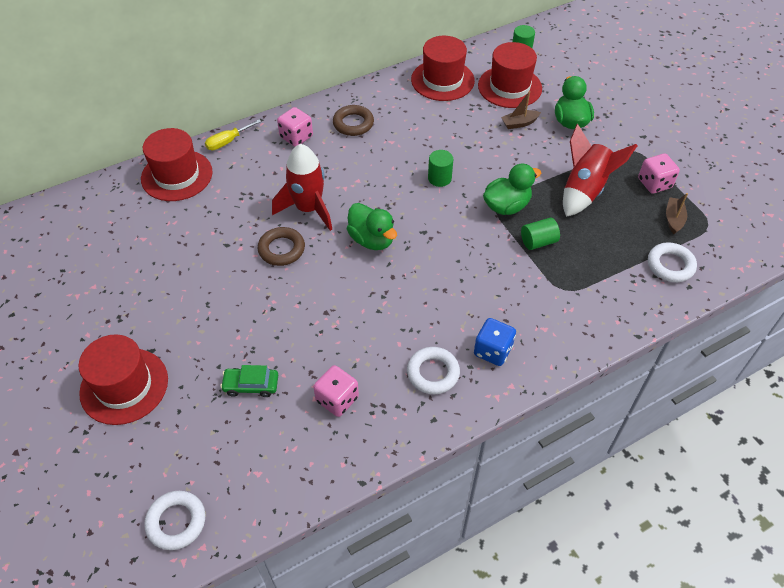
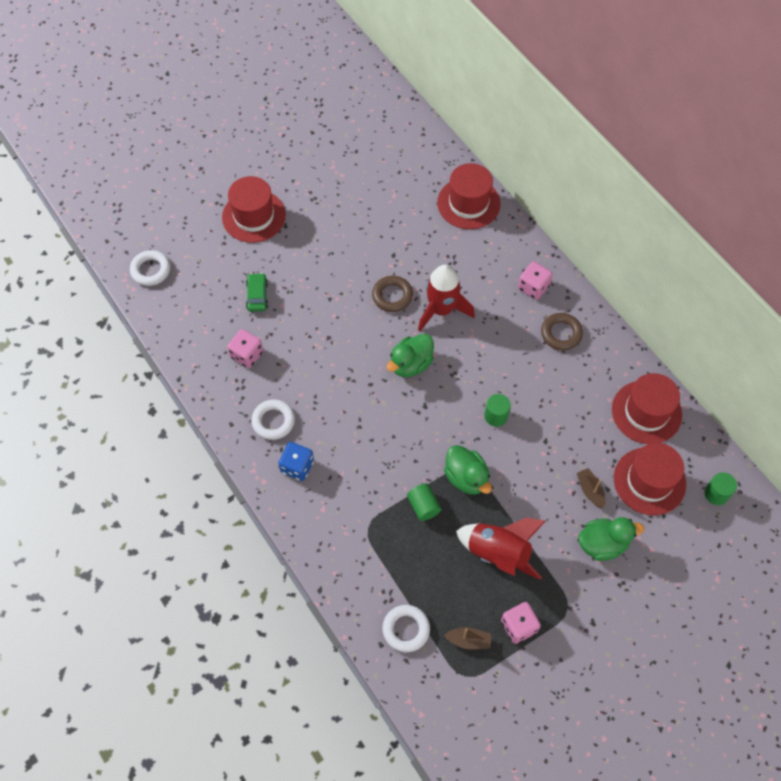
camera: 85 degrees right, 10 degrees up
(228, 142) = (517, 233): yellow screwdriver -> none

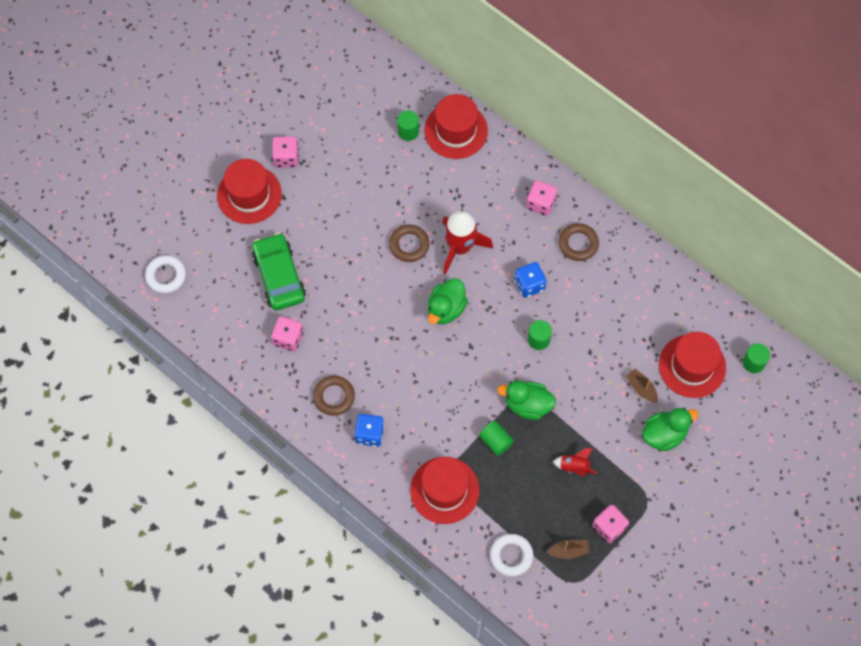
camera: 15 degrees left, 5 degrees up
(257, 296) = (279, 276): green car -> green car, size x1.85
(273, 421) = (334, 397): white ring -> brown ring
(299, 191) = (286, 157): none -> pink dice
(422, 194) = (408, 131): none -> green cylinder
(466, 478) = (527, 405): green duck -> green duck turned 150 degrees clockwise
(498, 553) = (574, 467): red rocket -> red rocket, size x0.51
(501, 361) = (529, 285): none -> blue dice
(646, 412) = (674, 301): red hat -> red hat (444, 490)

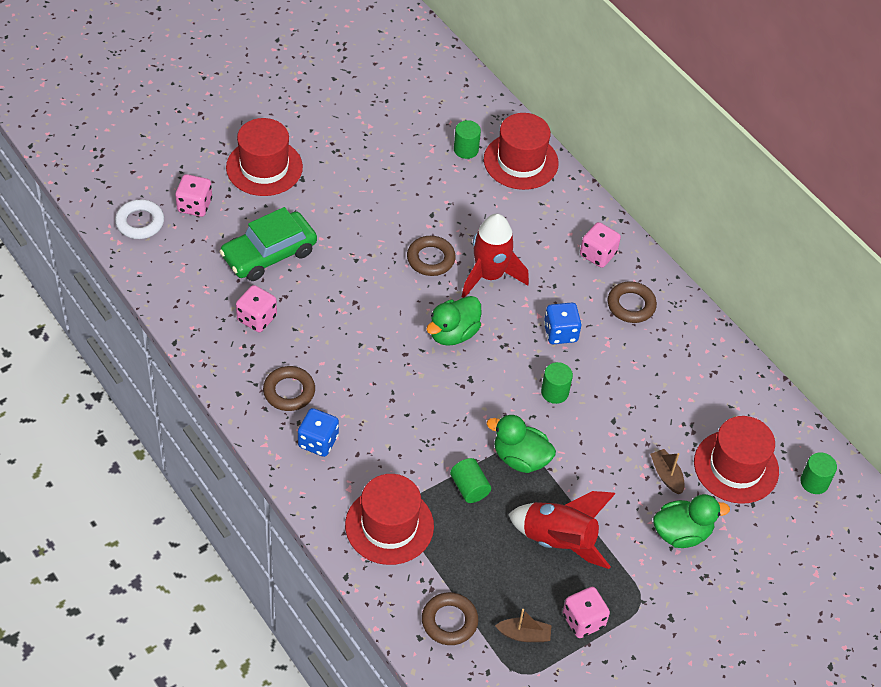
camera: 10 degrees right, 15 degrees down
(279, 276) = (269, 254): green car -> green car turned 120 degrees counterclockwise
(286, 157) = (319, 142): pink dice -> pink dice (194, 205)
(511, 556) = (449, 621): white ring -> brown ring
(574, 467) = (558, 540): red rocket -> red rocket, size x1.96

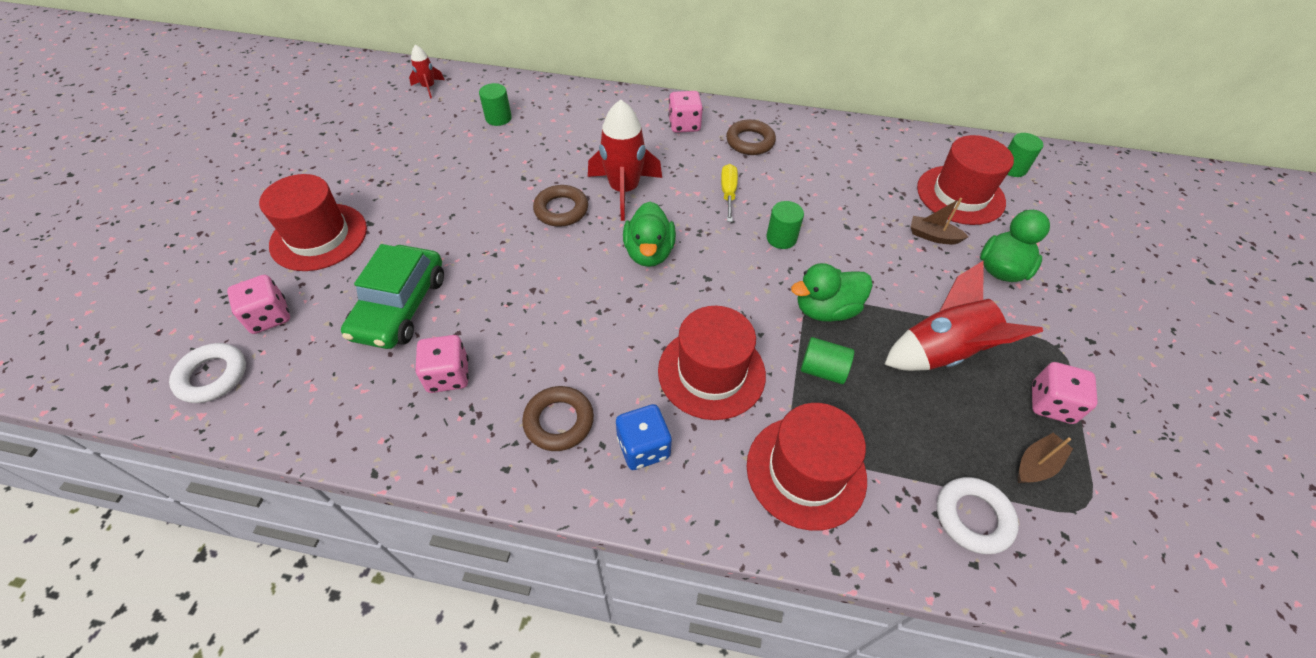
camera: 40 degrees left, 0 degrees up
(443, 84) = (429, 87): none -> red rocket
(449, 621) = (973, 517): brown ring -> white ring
(521, 161) = (551, 101): red hat -> red hat (711, 372)
(560, 333) = (728, 193): blue dice -> yellow screwdriver

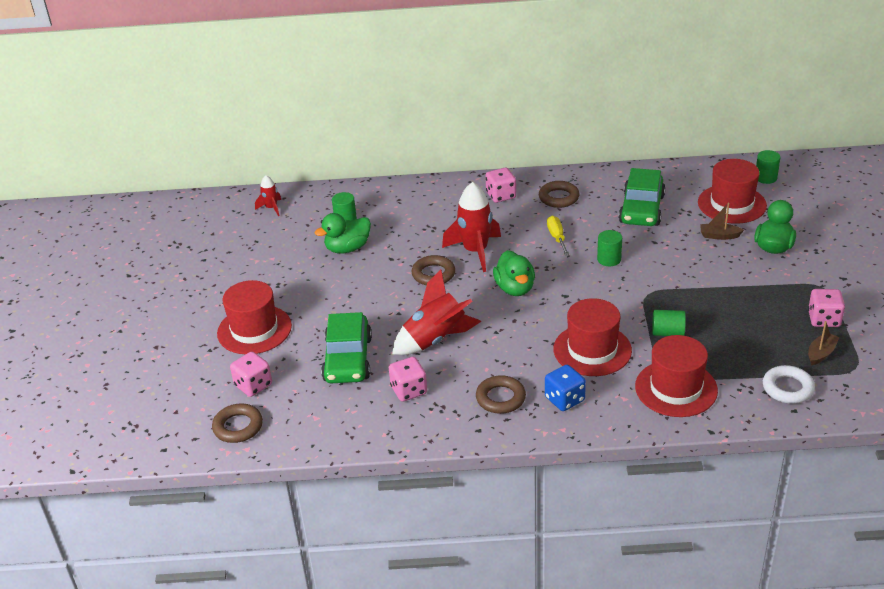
camera: 10 degrees left, 15 degrees down
(212, 376) = (238, 427): white ring -> brown ring
(826, 309) = (657, 297): green duck -> green duck (347, 248)
(844, 178) = (641, 209): none -> green car
(942, 352) = (745, 305): red rocket -> red rocket (435, 339)

